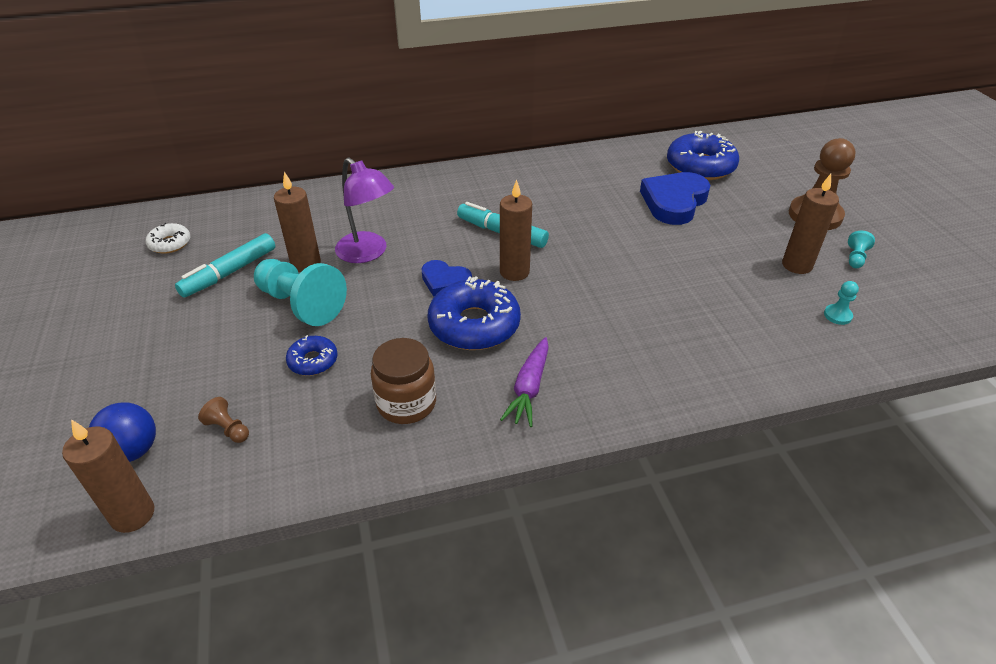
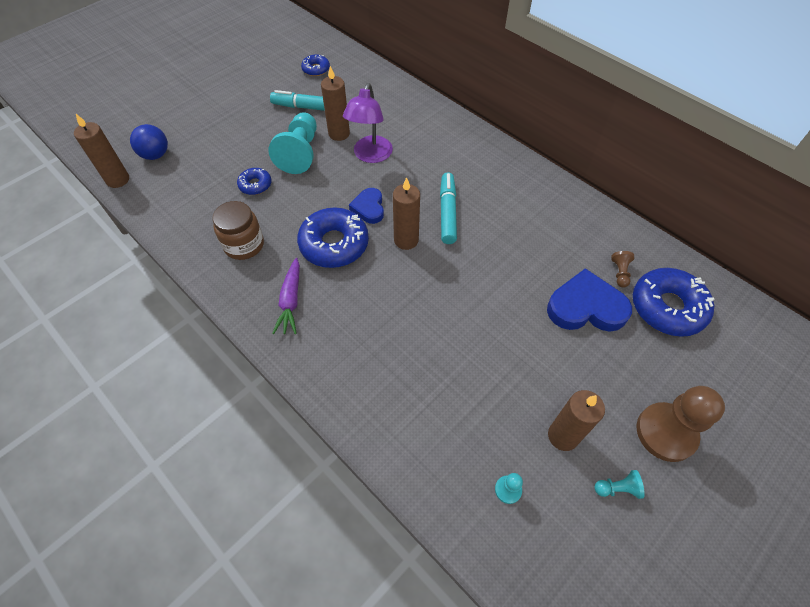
camera: 60 degrees right, 15 degrees up
(170, 244) = (316, 69): white donut -> blue donut
(228, 429) = (186, 180): brown pawn -> brown pawn (620, 273)
(529, 388) = (291, 300): purple carrot -> purple carrot turned 75 degrees counterclockwise

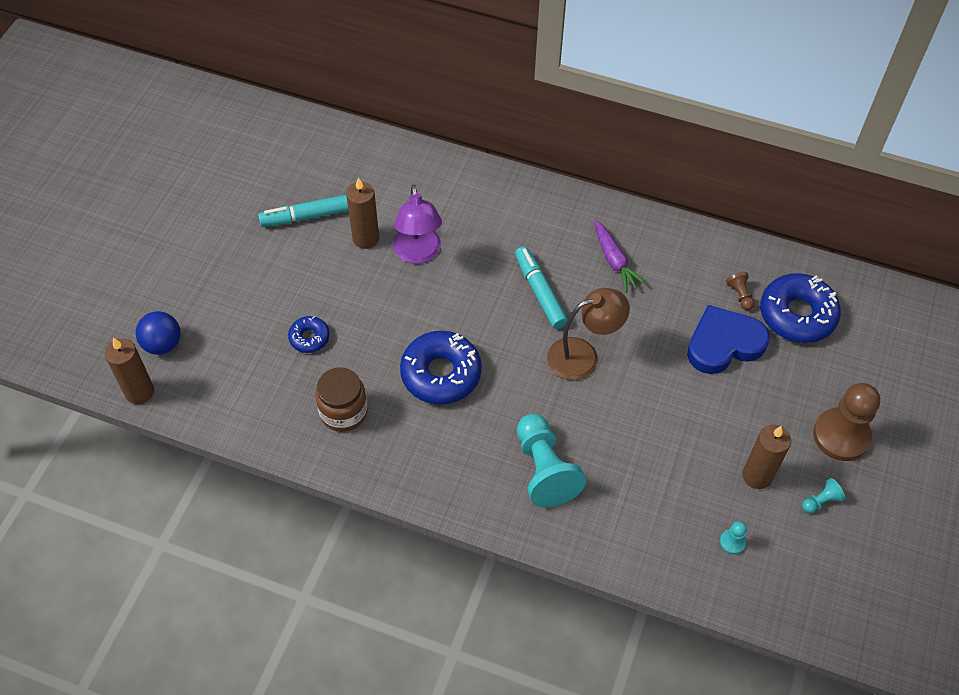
camera: 25 degrees left, 0 degrees up
(291, 300) = (433, 452): purple carrot -> purple carrot (614, 261)
(300, 153) = (335, 279): turquoise pawn -> turquoise pawn (544, 469)
(316, 69) = (284, 159): blue donut -> none
(369, 208) = (453, 318): blue heart -> none
(406, 240) = (514, 340): brown candle -> none
(456, 272) = (583, 356): none -> brown lamp

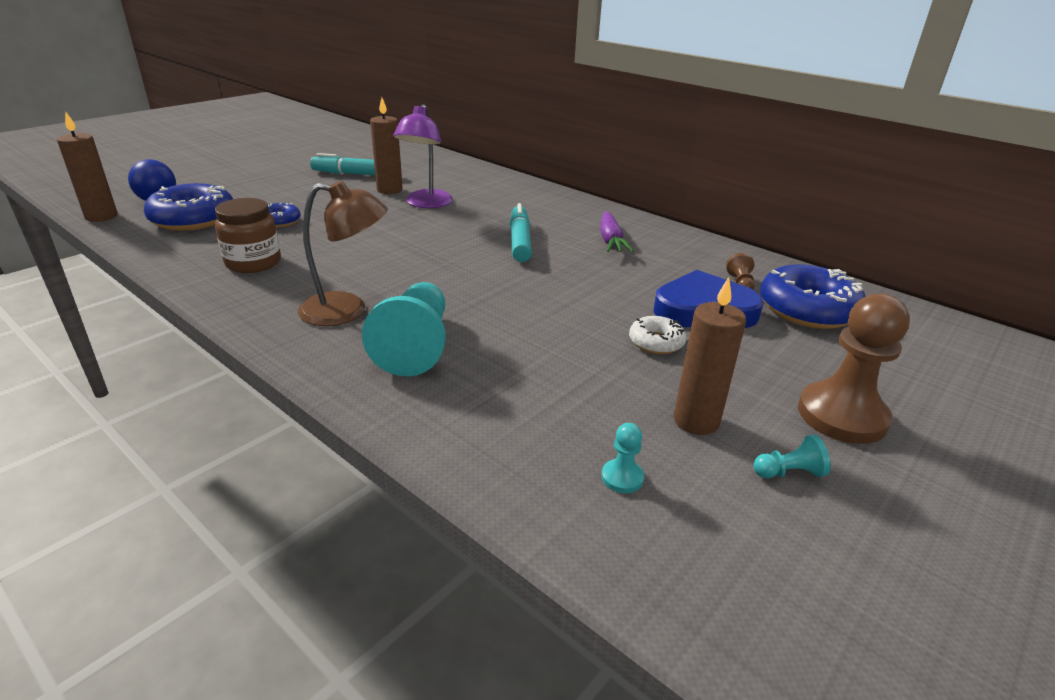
camera: 20 degrees right, 25 degrees down
(441, 373) = (373, 262): blue donut -> blue donut (193, 219)
(583, 356) = (532, 283): brown lamp -> brown lamp (347, 311)
(704, 400) = (656, 342): none -> white donut

